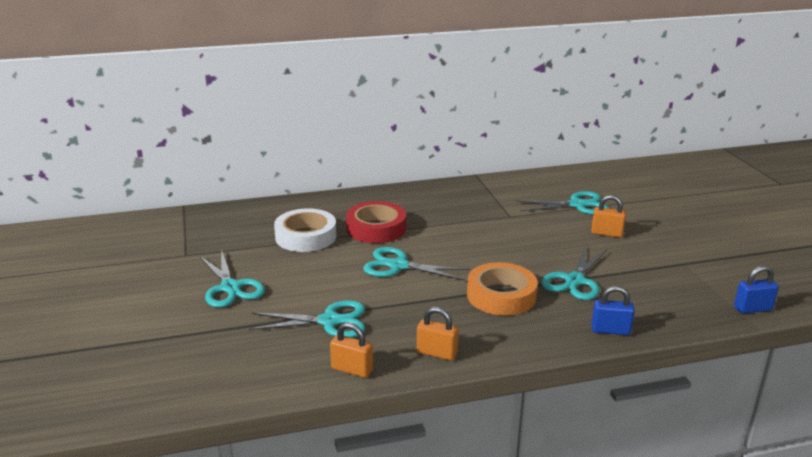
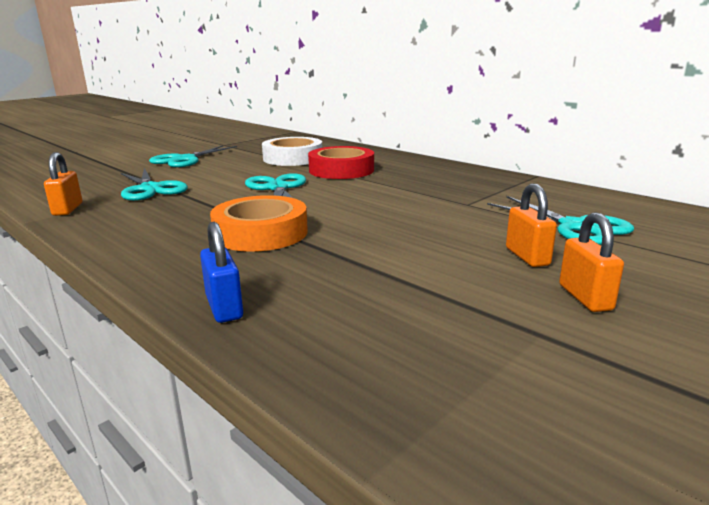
camera: 60 degrees right, 5 degrees down
(436, 353) = (110, 230): orange padlock -> orange padlock (585, 297)
(574, 281) = (347, 261): turquoise scissors -> none
(752, 309) = (456, 452): blue padlock -> none

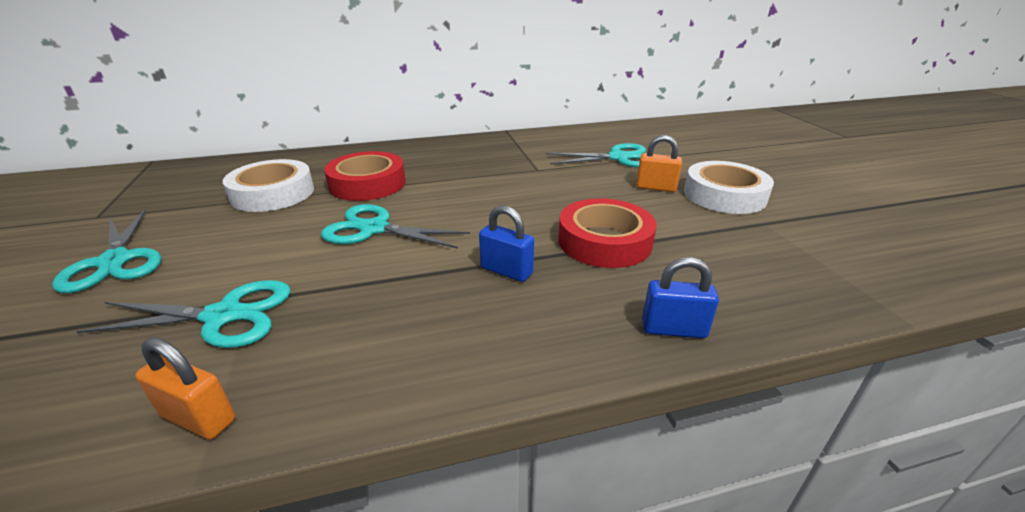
camera: 60 degrees left, 10 degrees up
(261, 233) = (506, 271): orange tape -> blue padlock
(355, 255) = (604, 241): none -> red tape
(585, 297) = (724, 195): orange padlock -> white tape

